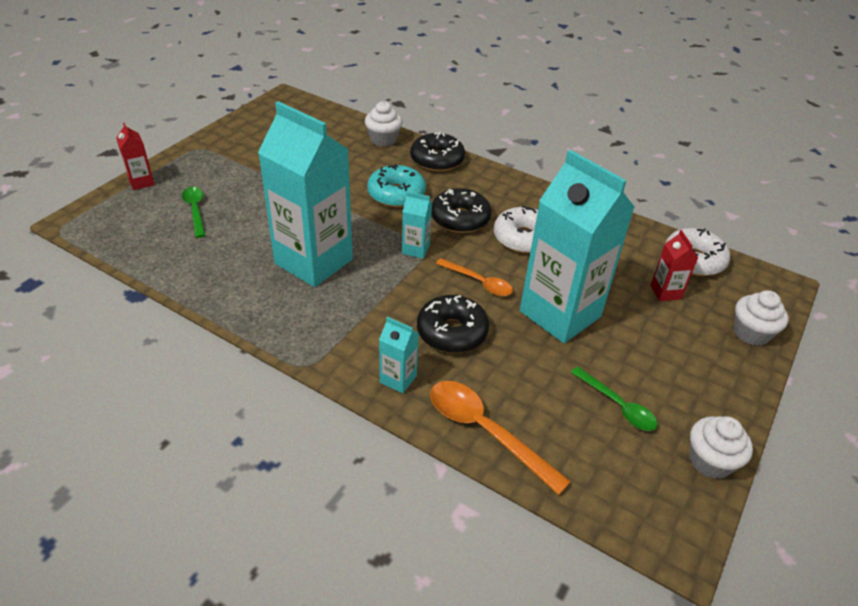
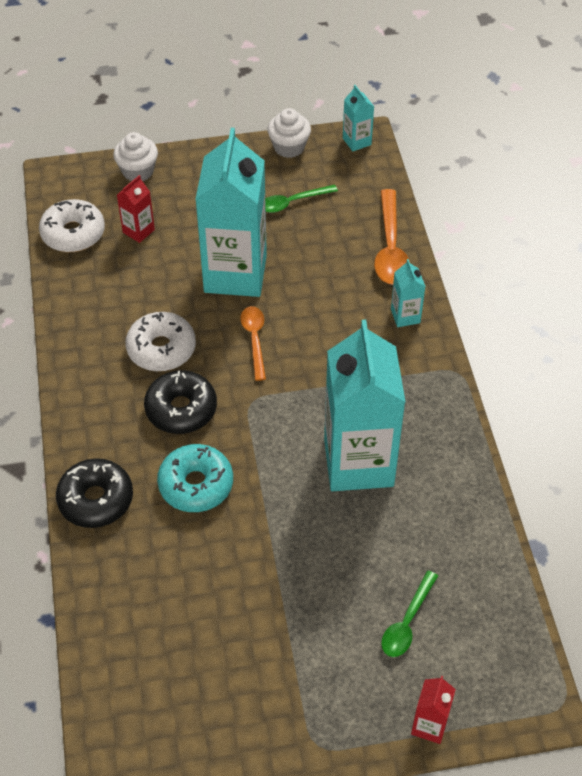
camera: 130 degrees left, 10 degrees up
(383, 139) = (103, 580): white cupcake -> none
(415, 249) = (261, 408): turquoise carton -> turquoise carton (356, 141)
(452, 332) = (328, 319): black donut -> none
(618, 406) = (292, 202): green spoon -> green spoon turned 120 degrees counterclockwise

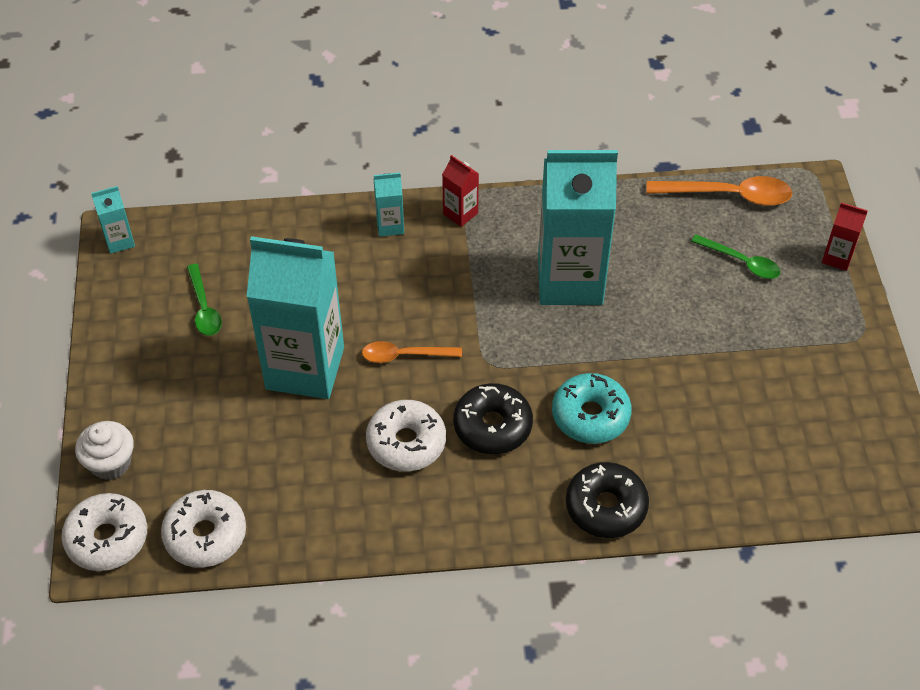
camera: 85 degrees left, 0 degrees up
(72, 180) = (107, 538): none -> white donut
(138, 231) = (217, 463): red carton -> red carton (460, 213)
(289, 147) = (111, 305): white cupcake -> none
(390, 248) = (293, 228): orange spoon -> orange spoon (728, 195)

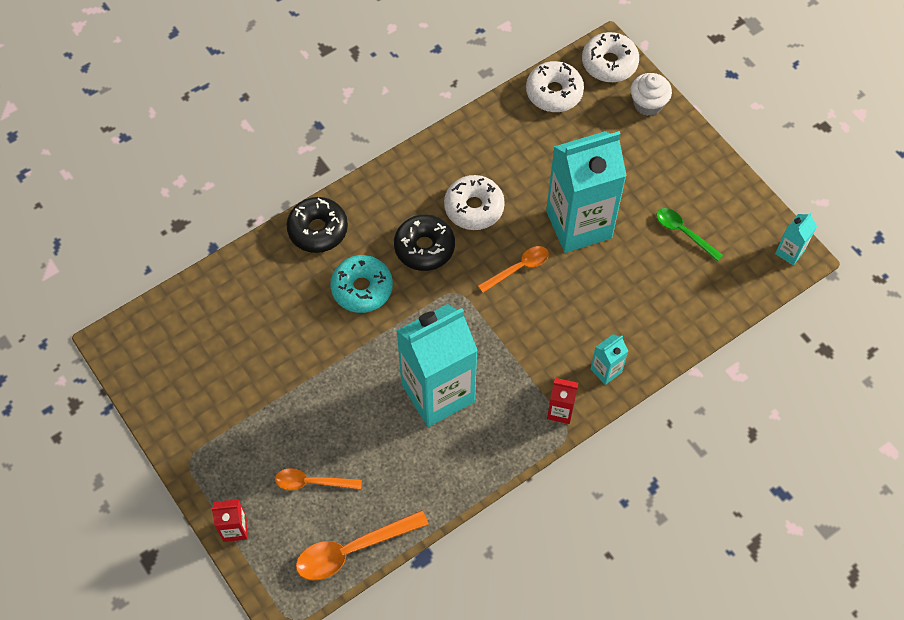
camera: 150 degrees right, 10 degrees up
(741, 262) = (312, 482): green spoon -> orange spoon

